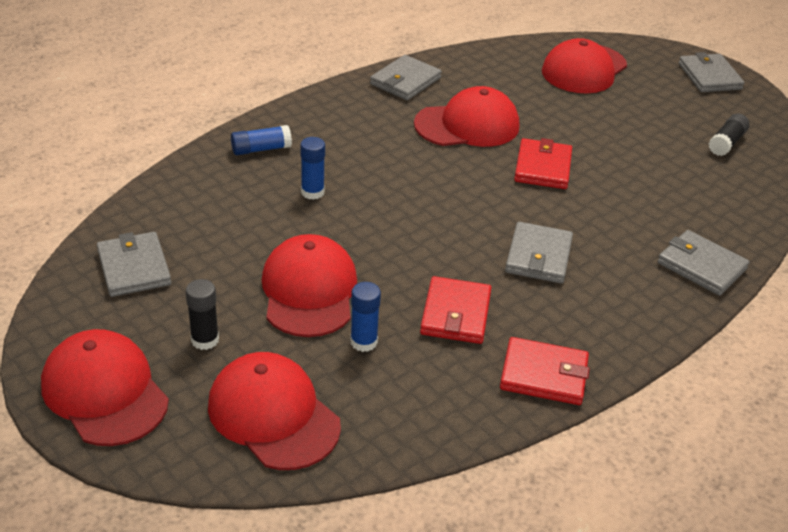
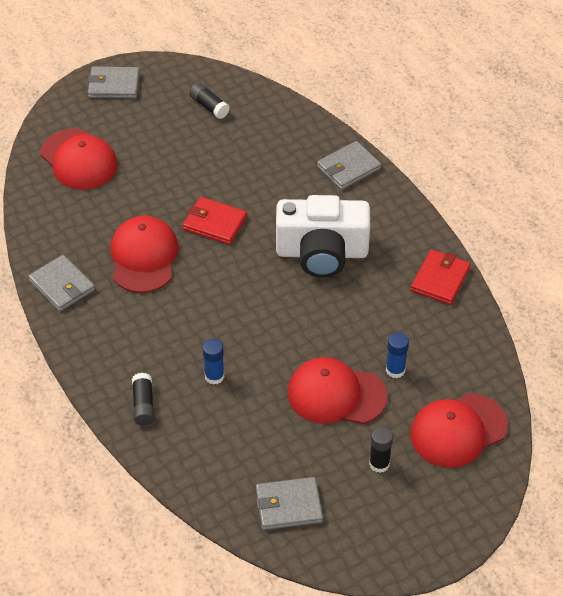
camera: 75 degrees left, 10 degrees up
(105, 392) = (424, 528): red cap -> none
(261, 149) = (143, 405): blue glue stick -> black glue stick
(455, 314) = (375, 313): red wallet -> none
(538, 256) = (322, 252): grey wallet -> white camera

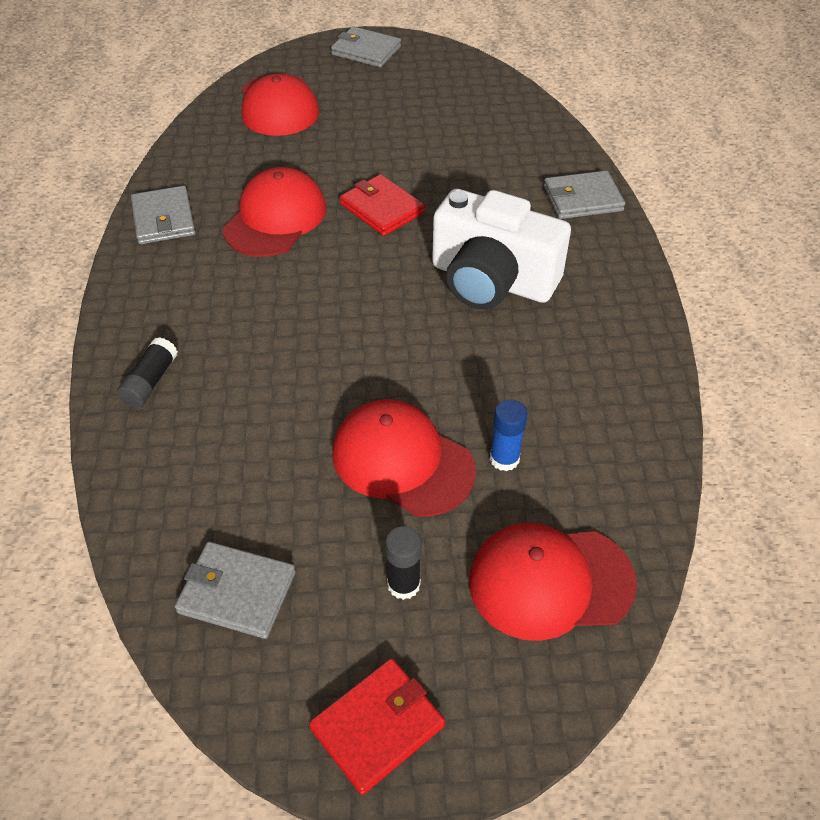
camera: 25 degrees right, 0 degrees up
(209, 106) = (455, 95): black glue stick -> none
(214, 376) = (260, 379): blue glue stick -> none
(440, 279) = (634, 362): red wallet -> red wallet (378, 726)

